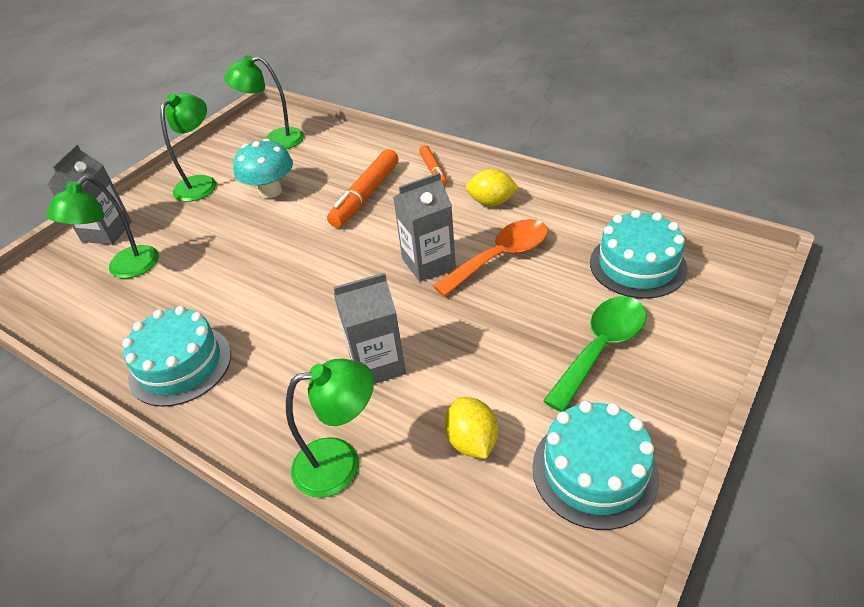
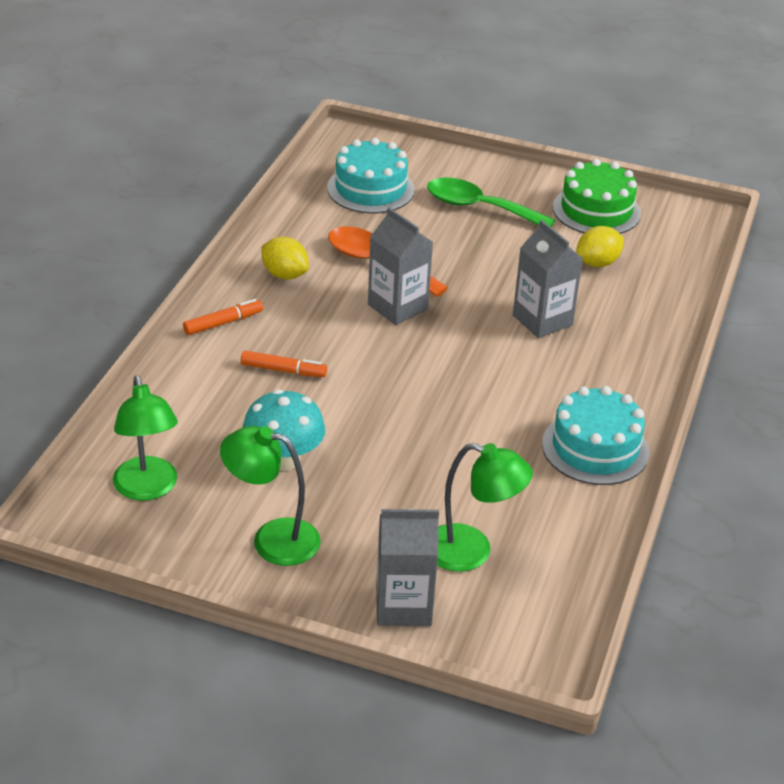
camera: 110 degrees left, 5 degrees down
(340, 463) = (648, 323): green lamp -> none
(365, 195) = (283, 370): orange marker -> orange marker, size x0.58
(491, 202) = (284, 275): yellow lemon -> yellow lemon turned 45 degrees counterclockwise
(594, 471) = (596, 210): turquoise cake -> green cake

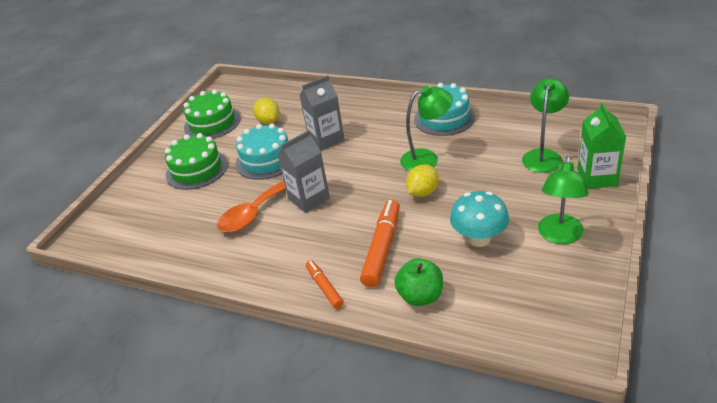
camera: 80 degrees left, 0 degrees up
(148, 489) = (528, 306): green lamp -> green lamp (427, 158)
(189, 399) = (420, 296): none -> green apple
(283, 370) = (382, 248): orange marker -> orange marker, size x1.72
(284, 275) = (264, 259): yellow lemon -> yellow lemon (423, 192)
(370, 189) = (158, 222): turquoise cake -> turquoise cake (266, 160)
(403, 605) = (597, 177): grey carton -> green carton
(479, 207) = (197, 169): green spoon -> green cake

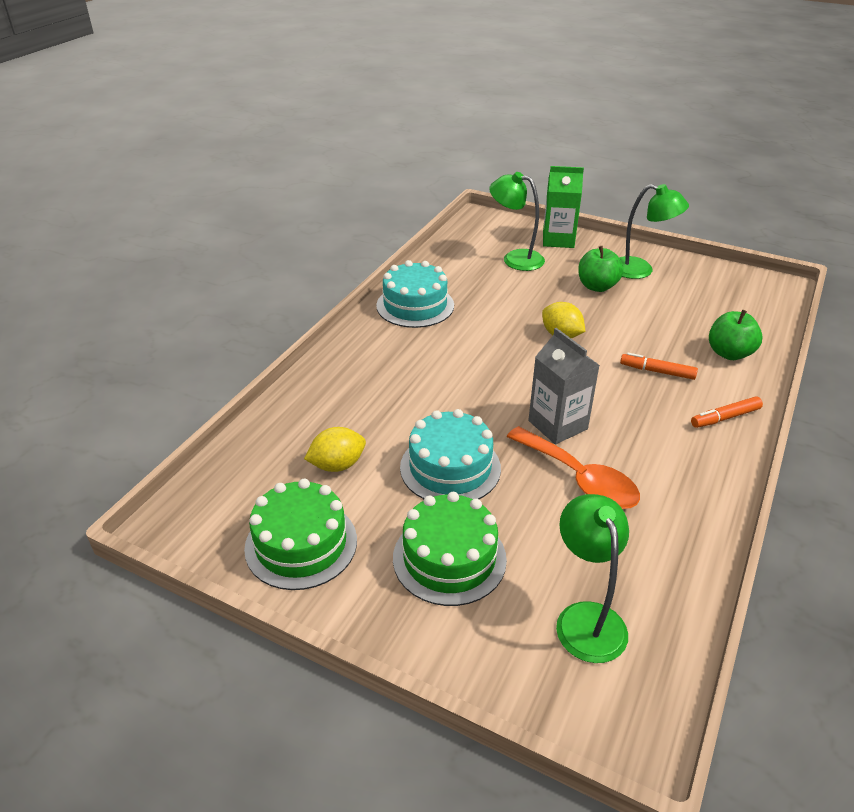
camera: 90 degrees left, 0 degrees up
(326, 139) = (420, 404): grey carton -> none
(382, 248) = (657, 371): orange marker -> orange marker, size x0.58
(427, 158) = (496, 326): green lamp -> green lamp (586, 618)
(479, 238) = (642, 310): turquoise mushroom -> none
(512, 208) = (597, 286): none -> green apple

